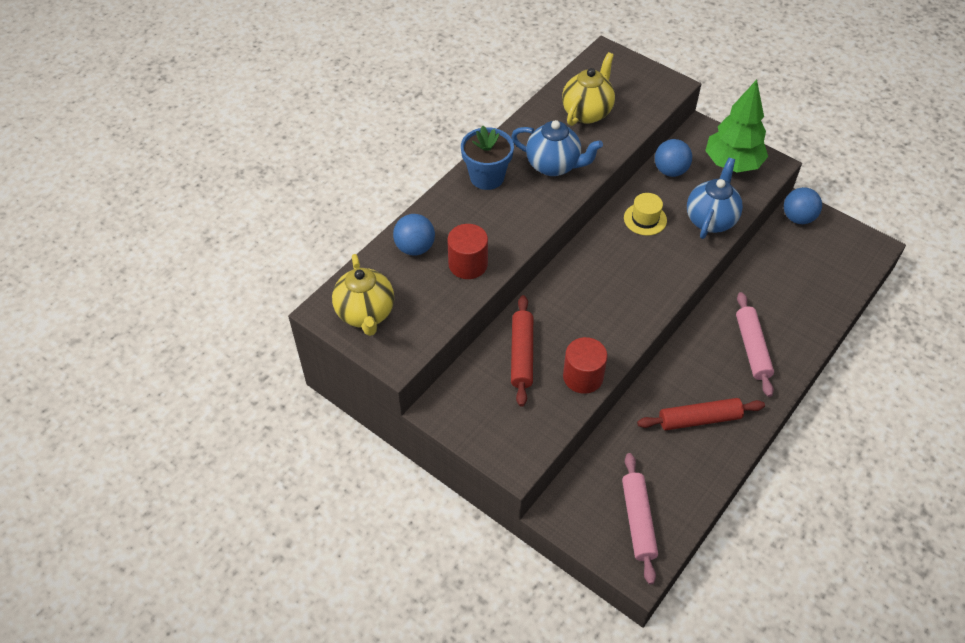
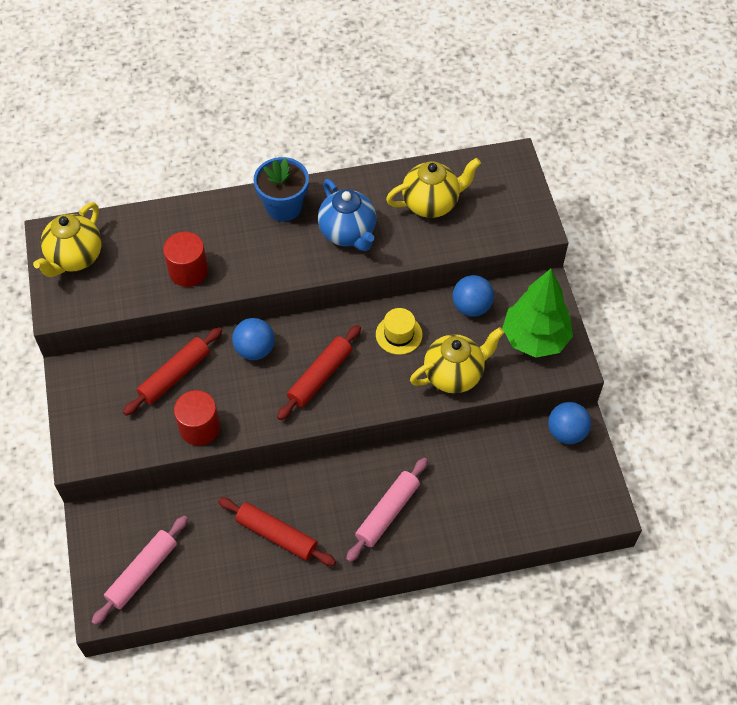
camera: 40 degrees right, 5 degrees up
(415, 248) = (165, 229): blue ball -> blue ball (255, 350)
(625, 282) = (320, 376): none -> red rolling pin
(710, 220) = (454, 375): blue teapot -> yellow teapot

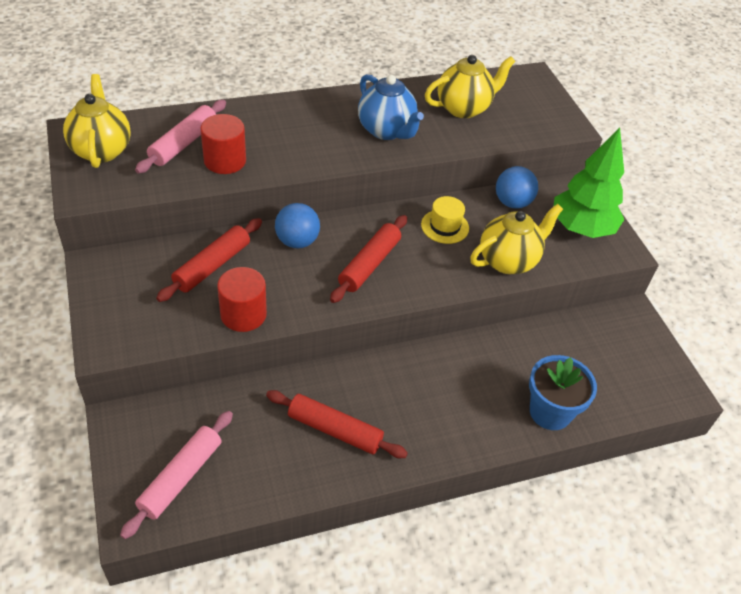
camera: 10 degrees left, 10 degrees down
(75, 258) = (101, 150): yellow teapot -> yellow teapot turned 150 degrees clockwise
(283, 207) = (318, 110): blue flower pot -> blue flower pot (550, 412)
(387, 513) = (454, 402): pink rolling pin -> pink rolling pin (184, 143)
(566, 432) = (622, 320): blue ball -> none

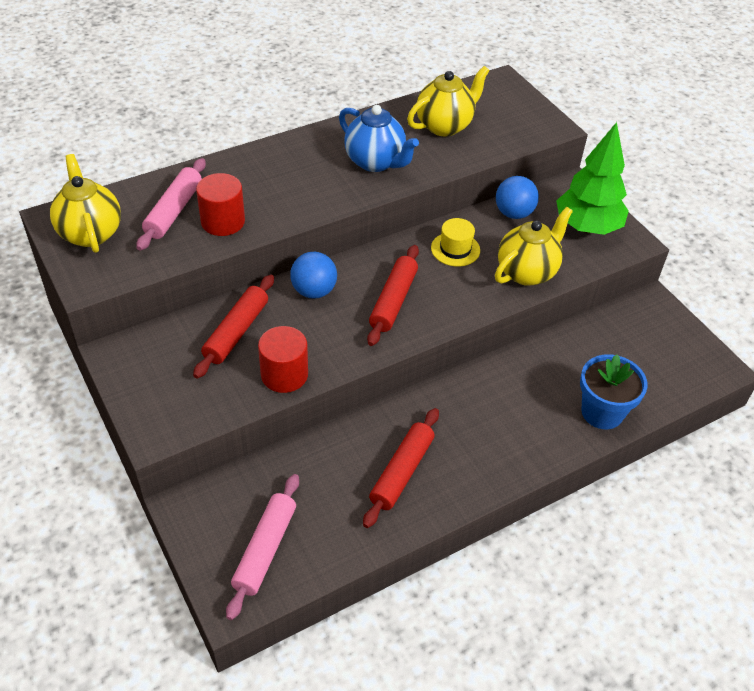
camera: 10 degrees left, 0 degrees up
(335, 430) = (402, 472): red rolling pin -> red rolling pin turned 75 degrees counterclockwise

